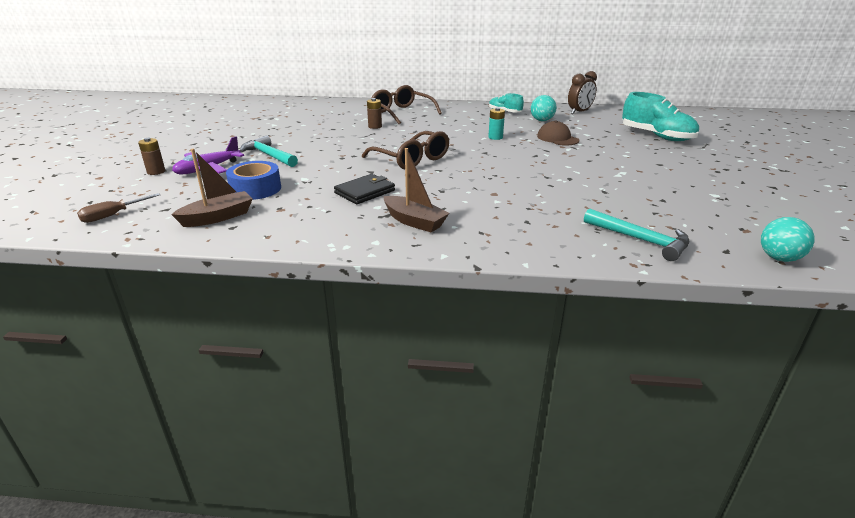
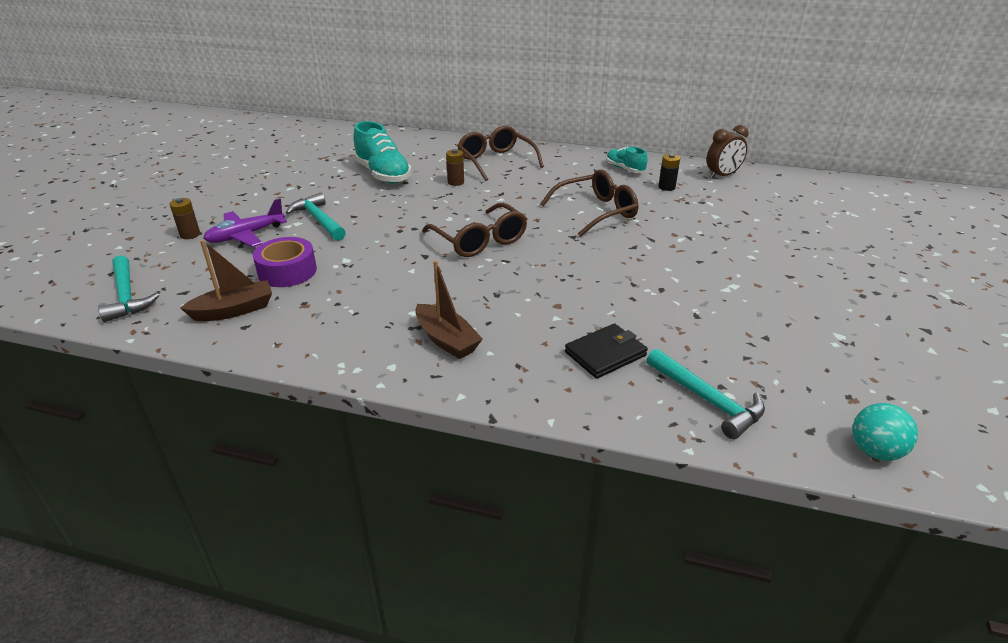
camera: 10 degrees right, 5 degrees up
(112, 215) = (127, 296): brown screwdriver -> turquoise hammer
(255, 189) = (287, 271): blue tape -> purple tape
(365, 192) = (407, 288): black wallet -> black wallet (605, 354)
(495, 137) = (595, 212): turquoise battery -> brown glasses
(542, 120) = (666, 187): turquoise ball -> black battery
(557, 138) = (674, 220): brown cap -> none
(657, 136) = (807, 227): turquoise shoe -> turquoise shoe (383, 174)

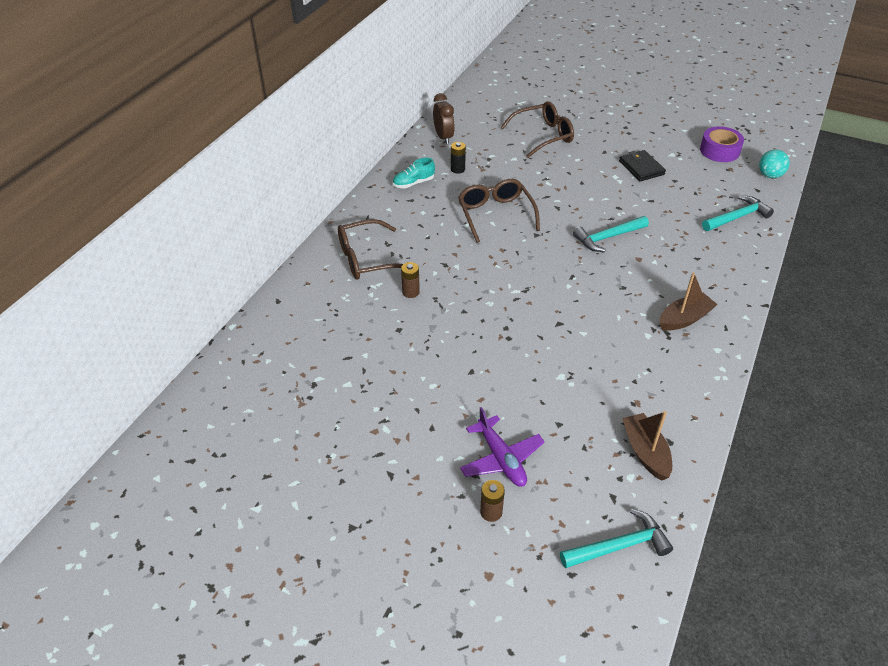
camera: 80 degrees left, 10 degrees up
(287, 271) = (579, 418): purple tape -> purple tape (719, 151)
(318, 220) = (475, 399): turquoise hammer -> turquoise hammer (607, 237)
(383, 174) = (373, 346): turquoise shoe -> none
(479, 240) = (536, 288): brown glasses -> brown glasses (542, 136)
(605, 354) = (696, 247): black wallet -> black wallet (641, 168)

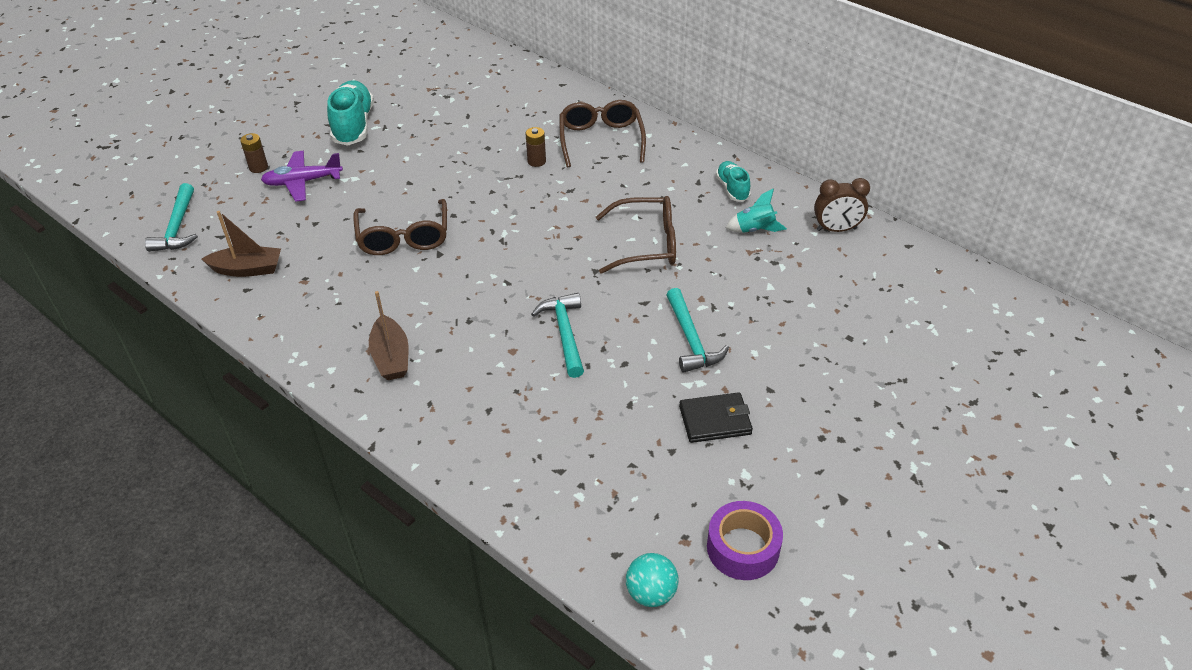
camera: 105 degrees right, 0 degrees up
(388, 449) = (353, 126): none -> turquoise shoe
(457, 169) = (754, 229): black battery -> turquoise rocket
(542, 136) = (826, 330): brown glasses -> brown glasses (403, 237)
(737, 217) = (556, 494): turquoise hammer -> turquoise hammer (691, 340)

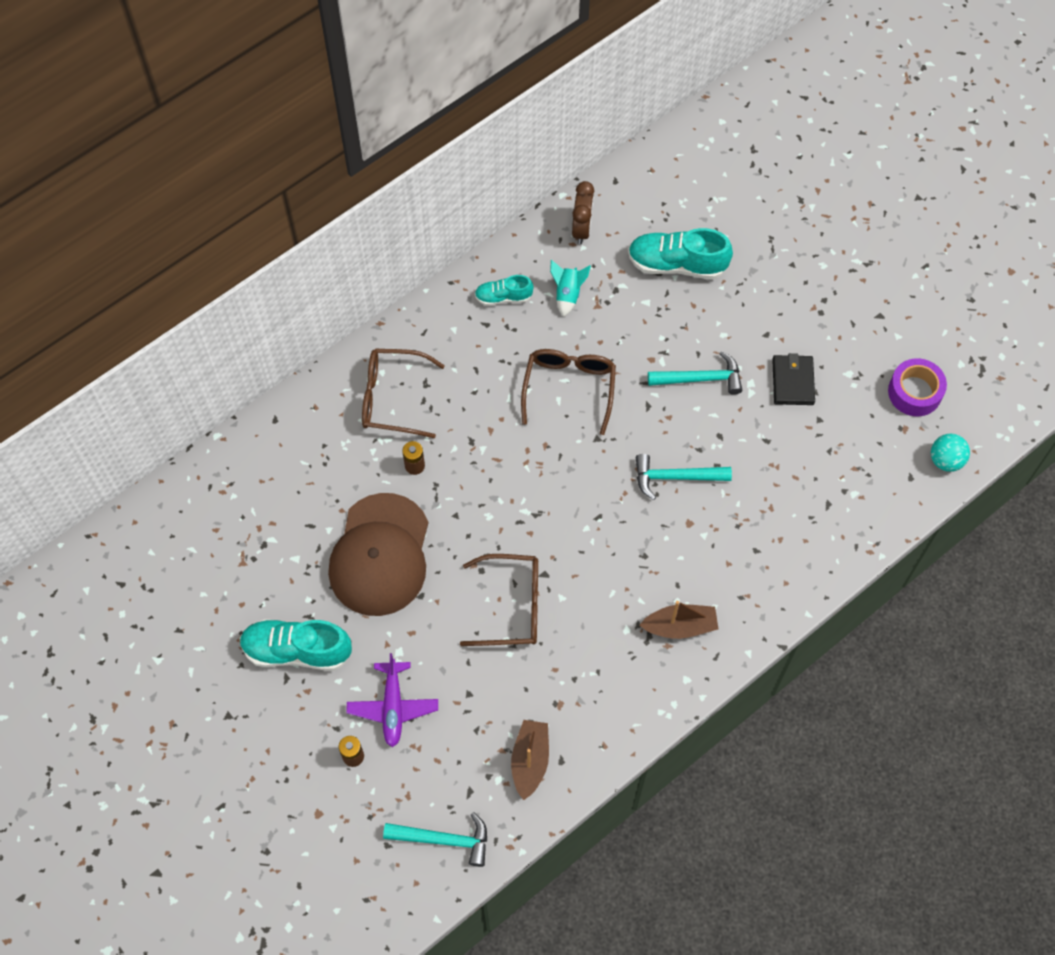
camera: 80 degrees left, 20 degrees up
(445, 155) = (380, 555): none -> brown cap
(828, 304) = (677, 264): none -> turquoise shoe

